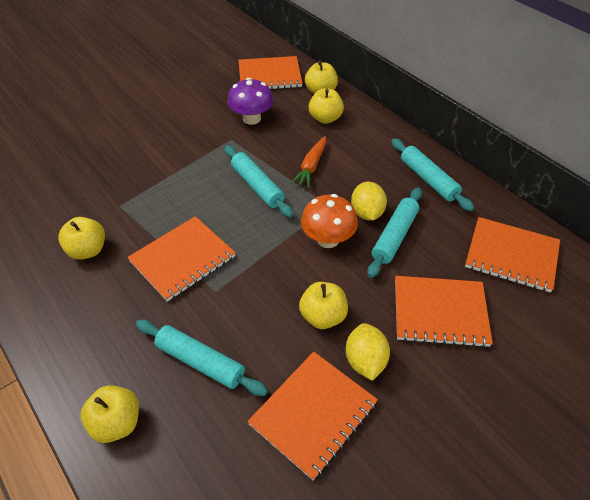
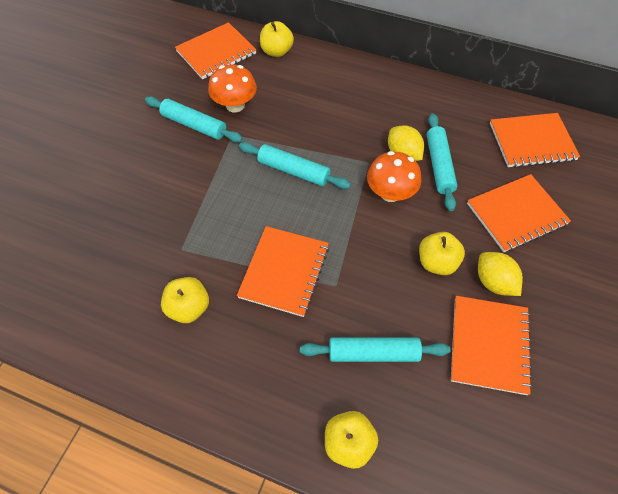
camera: 30 degrees left, 10 degrees up
(251, 119) = (235, 105): purple mushroom -> orange mushroom
(311, 166) = (325, 131): orange carrot -> none
(325, 118) = (301, 78): yellow apple -> none
(428, 179) = (428, 102): turquoise rolling pin -> turquoise rolling pin (194, 125)

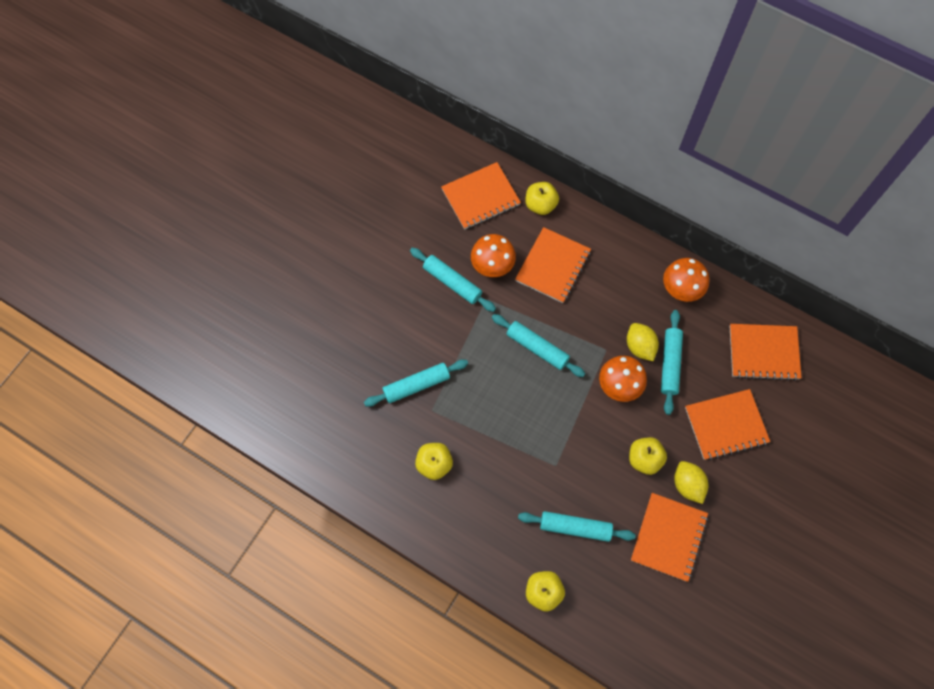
camera: 10 degrees right, 10 degrees up
(161, 226) = (416, 385): none -> turquoise rolling pin
(284, 271) = (515, 445): orange notebook -> orange notebook (552, 266)
(432, 99) = (681, 289): none -> orange mushroom

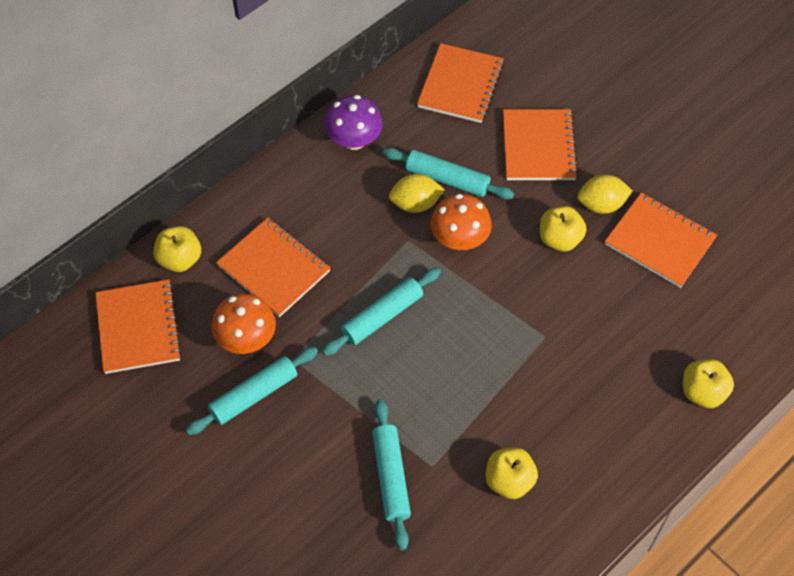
camera: 75 degrees left, 10 degrees down
(575, 527) = (629, 336): turquoise rolling pin -> none
(681, 289) = (354, 140): orange mushroom -> purple mushroom

